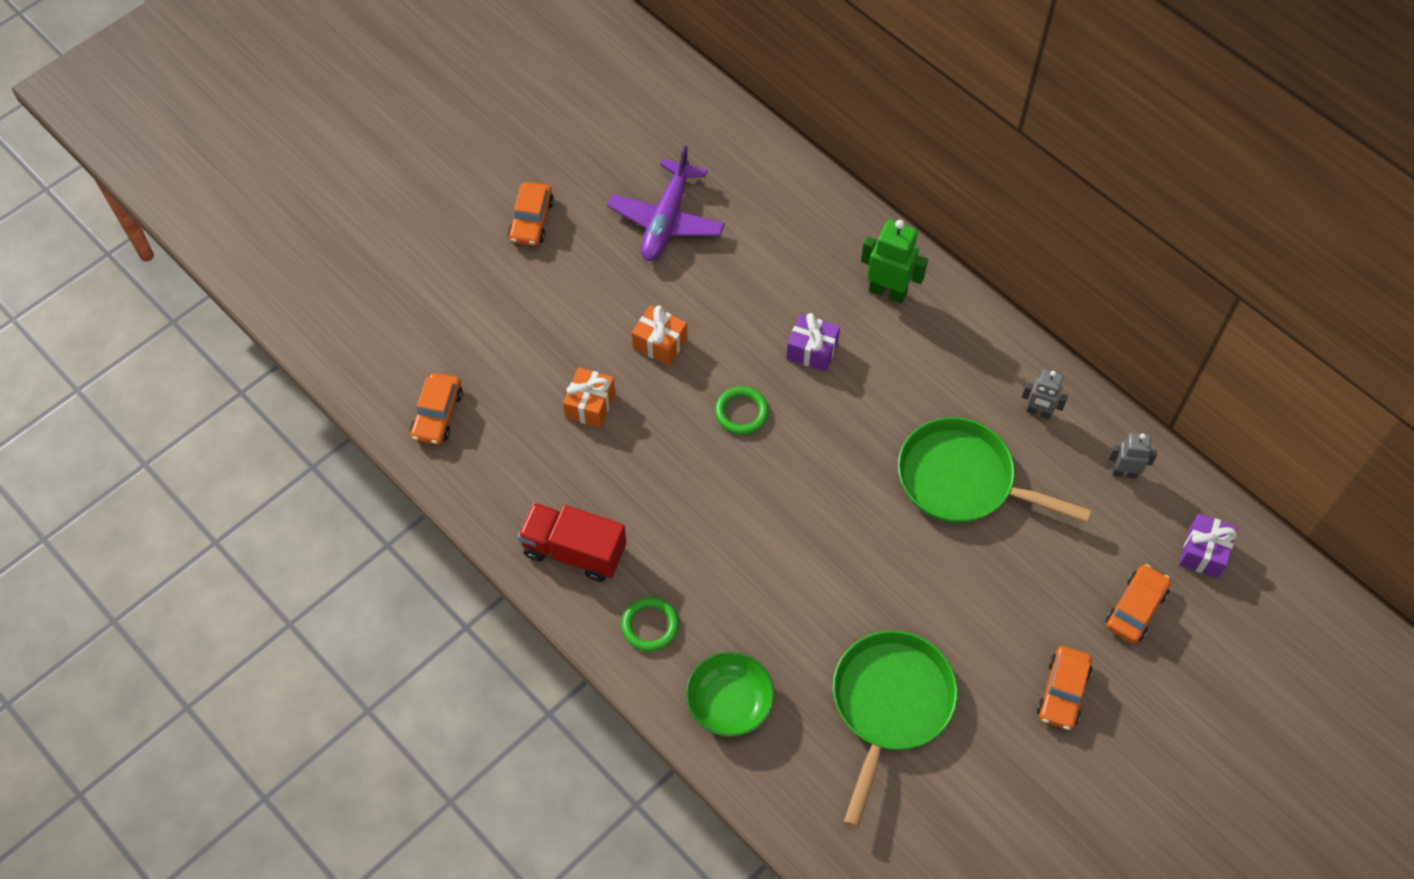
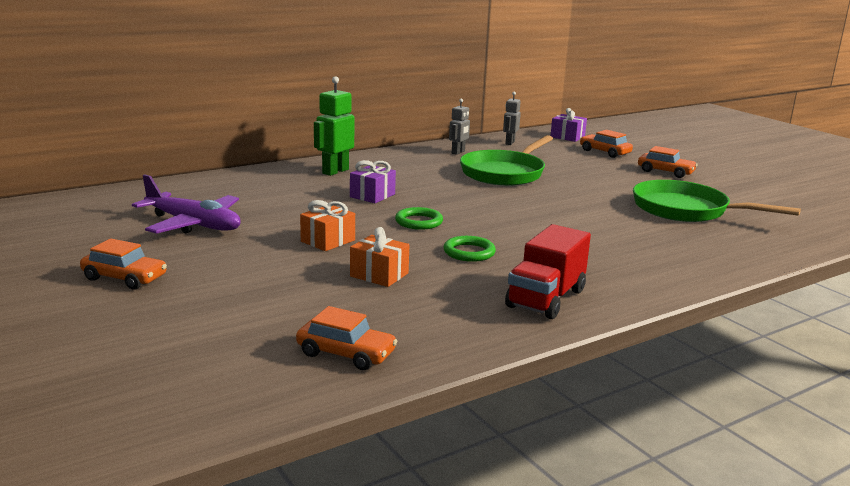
camera: 80 degrees left, 40 degrees down
(650, 626) = (628, 276): green ring -> green ring (469, 252)
(729, 702) = (698, 255): green bowl -> none

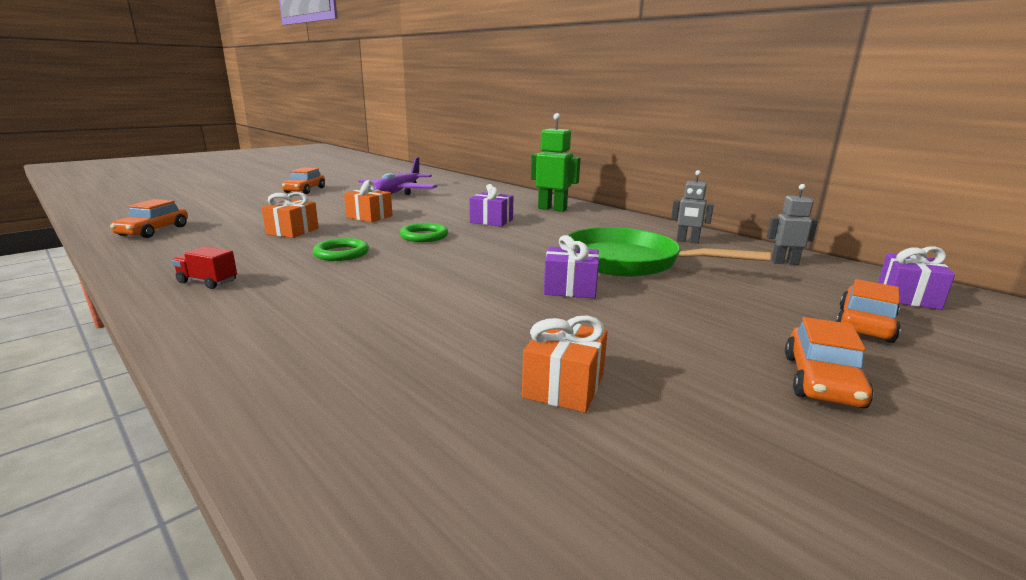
camera: 80 degrees right, 0 degrees up
(546, 299) = (207, 282): red truck -> red truck, size x0.52
(557, 193) = (570, 288): none -> purple gift
(686, 210) = (564, 386): green pan -> orange gift

